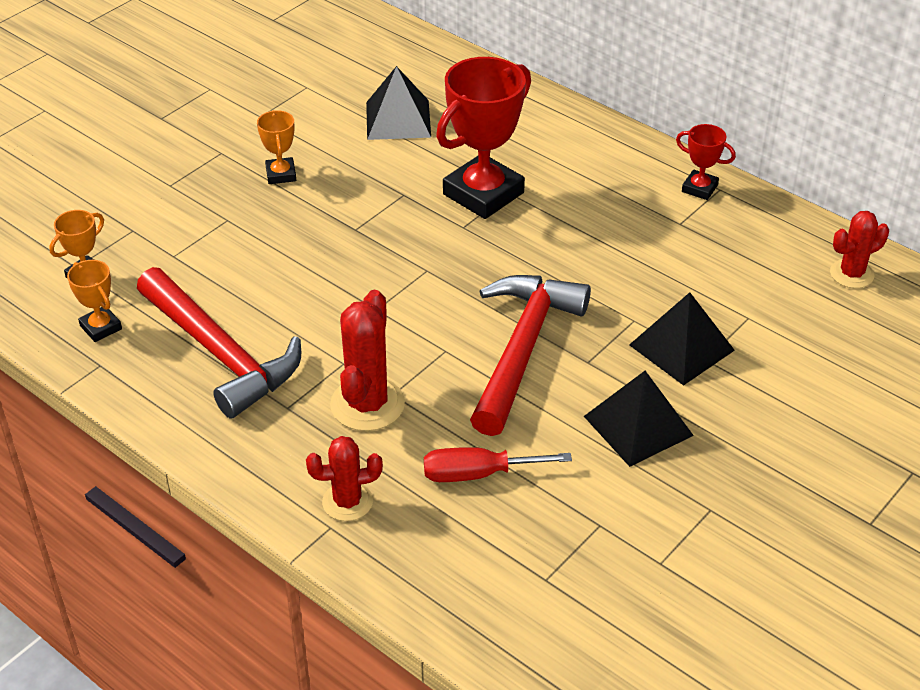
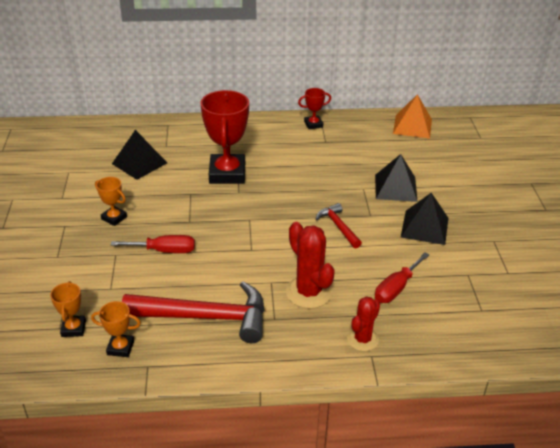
camera: 45 degrees left, 5 degrees down
(281, 248) = (164, 251): none -> red screwdriver
(522, 349) = (338, 226): red hammer -> red hammer, size x0.51
(851, 274) = (412, 126): red cactus -> orange pyramid

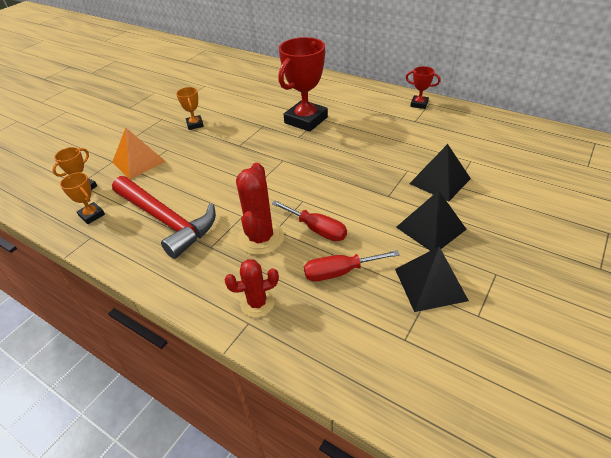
camera: 40 degrees right, 5 degrees up
(139, 163) = (254, 93): black pyramid -> black pyramid (430, 284)
(164, 251) = (198, 159): red screwdriver -> red screwdriver (317, 229)
(338, 226) = (348, 194): red hammer -> none
(412, 126) = (517, 132): orange pyramid -> orange pyramid (138, 161)

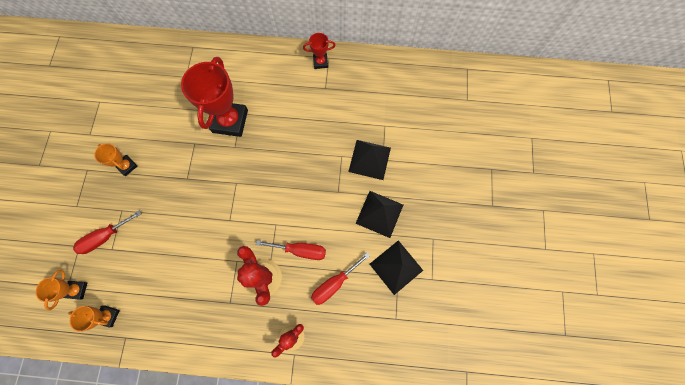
camera: 30 degrees left, 30 degrees up
(138, 161) = (105, 237): orange pyramid -> red screwdriver
(166, 220) = (177, 293): red hammer -> none

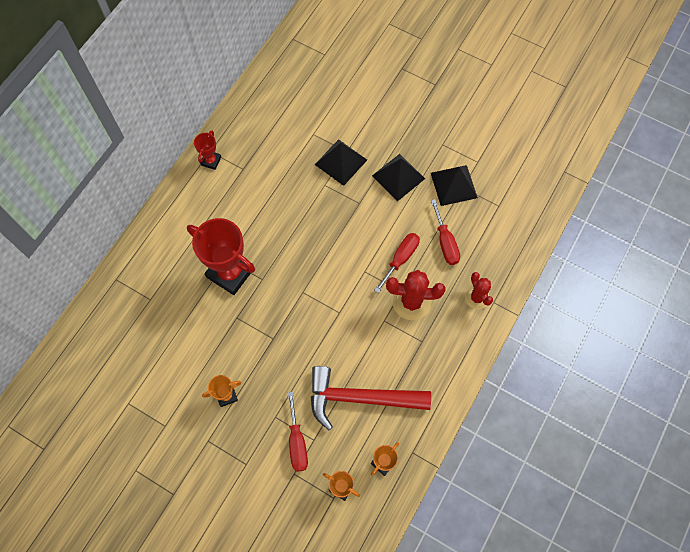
camera: 65 degrees left, 5 degrees down
(159, 271) = (360, 398): none -> red hammer

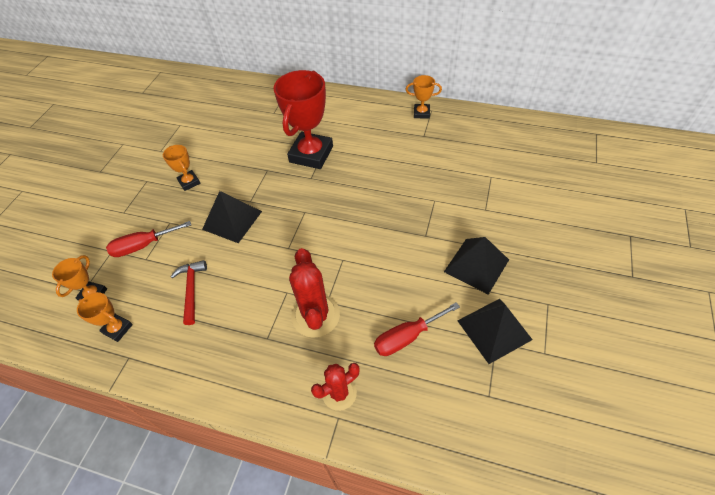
camera: 80 degrees right, 15 degrees down
(211, 161) = (421, 113): red trophy -> orange trophy
(341, 162) = (469, 207): black pyramid -> black pyramid (232, 220)
(360, 398) = (191, 289): red hammer -> red hammer, size x0.51
(400, 259) = (368, 292): red screwdriver -> none

